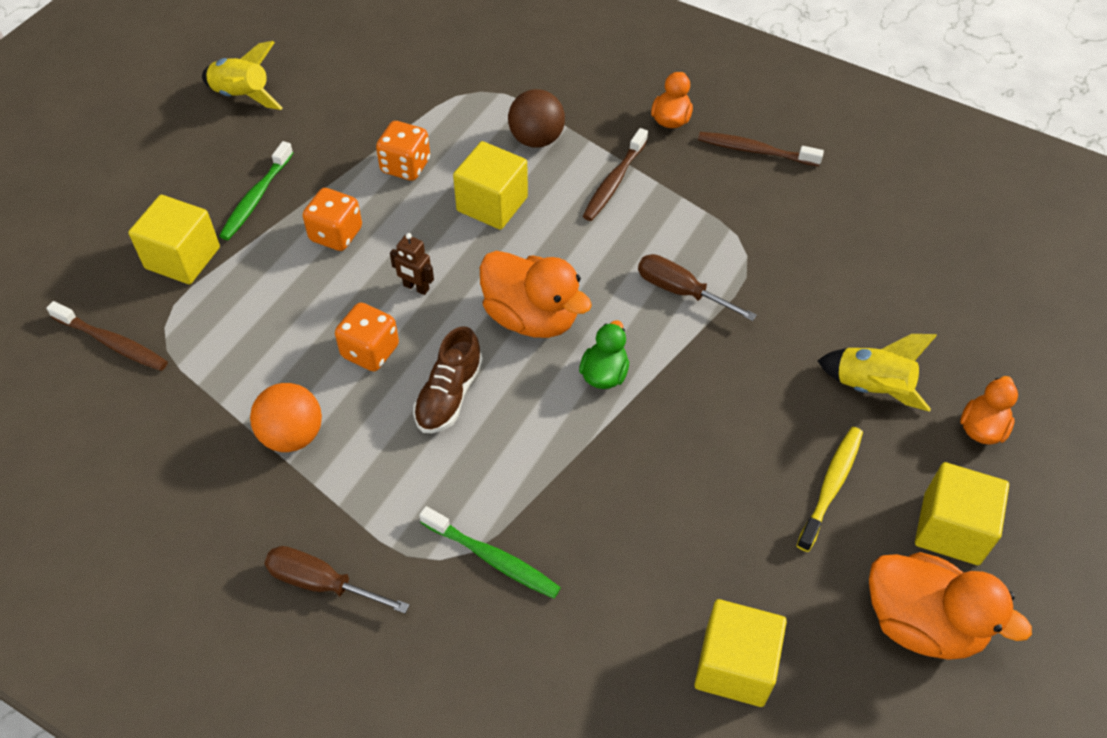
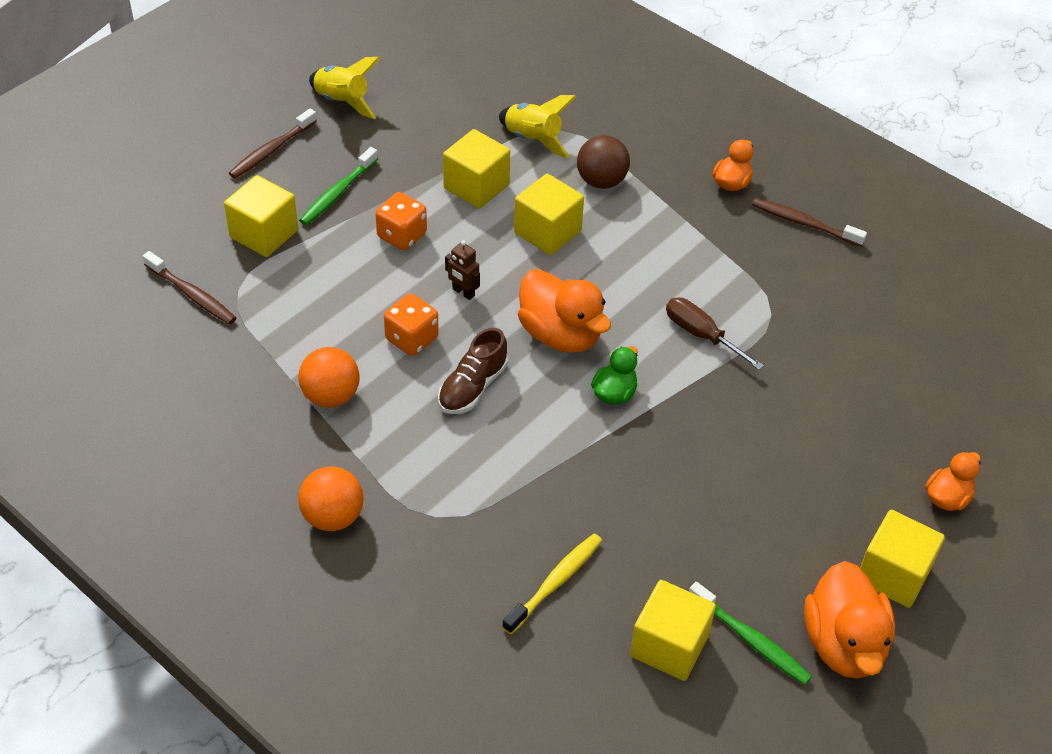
camera: 10 degrees right, 5 degrees down
(322, 583) = (333, 517): brown screwdriver -> orange ball
(405, 166) = (476, 186): orange dice -> yellow cube
(493, 558) = (481, 524): green toothbrush -> green toothbrush (751, 640)
(614, 182) = (664, 230): brown toothbrush -> brown toothbrush (271, 150)
(831, 486) = (794, 520): yellow toothbrush -> yellow toothbrush (555, 582)
(871, 388) = (854, 446): yellow rocket -> yellow rocket (533, 139)
(921, 623) = (843, 644): orange duck -> orange duck turned 45 degrees clockwise

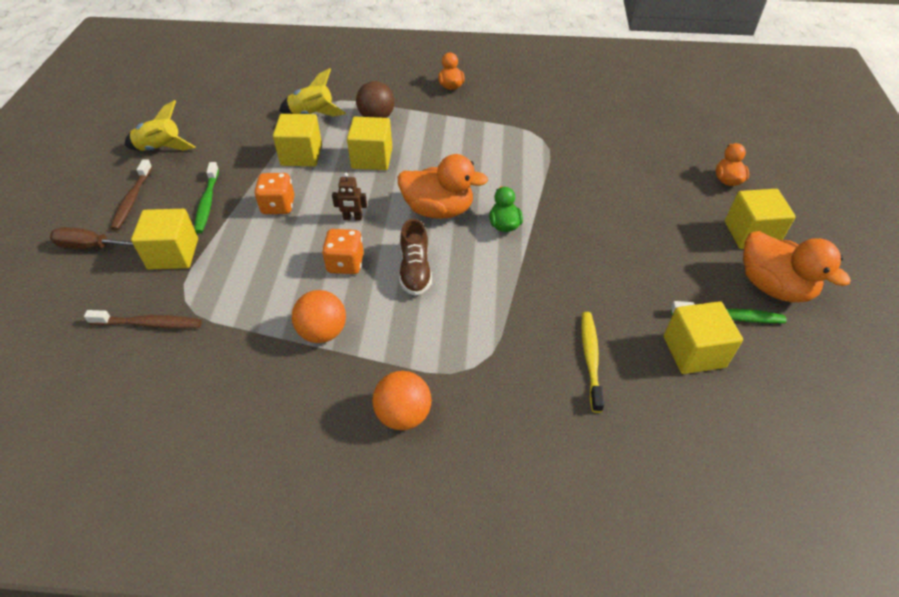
camera: 35 degrees left, 0 degrees up
(701, 335) = (518, 168): brown screwdriver -> brown screwdriver (91, 246)
(804, 223) = (509, 87): brown toothbrush -> none

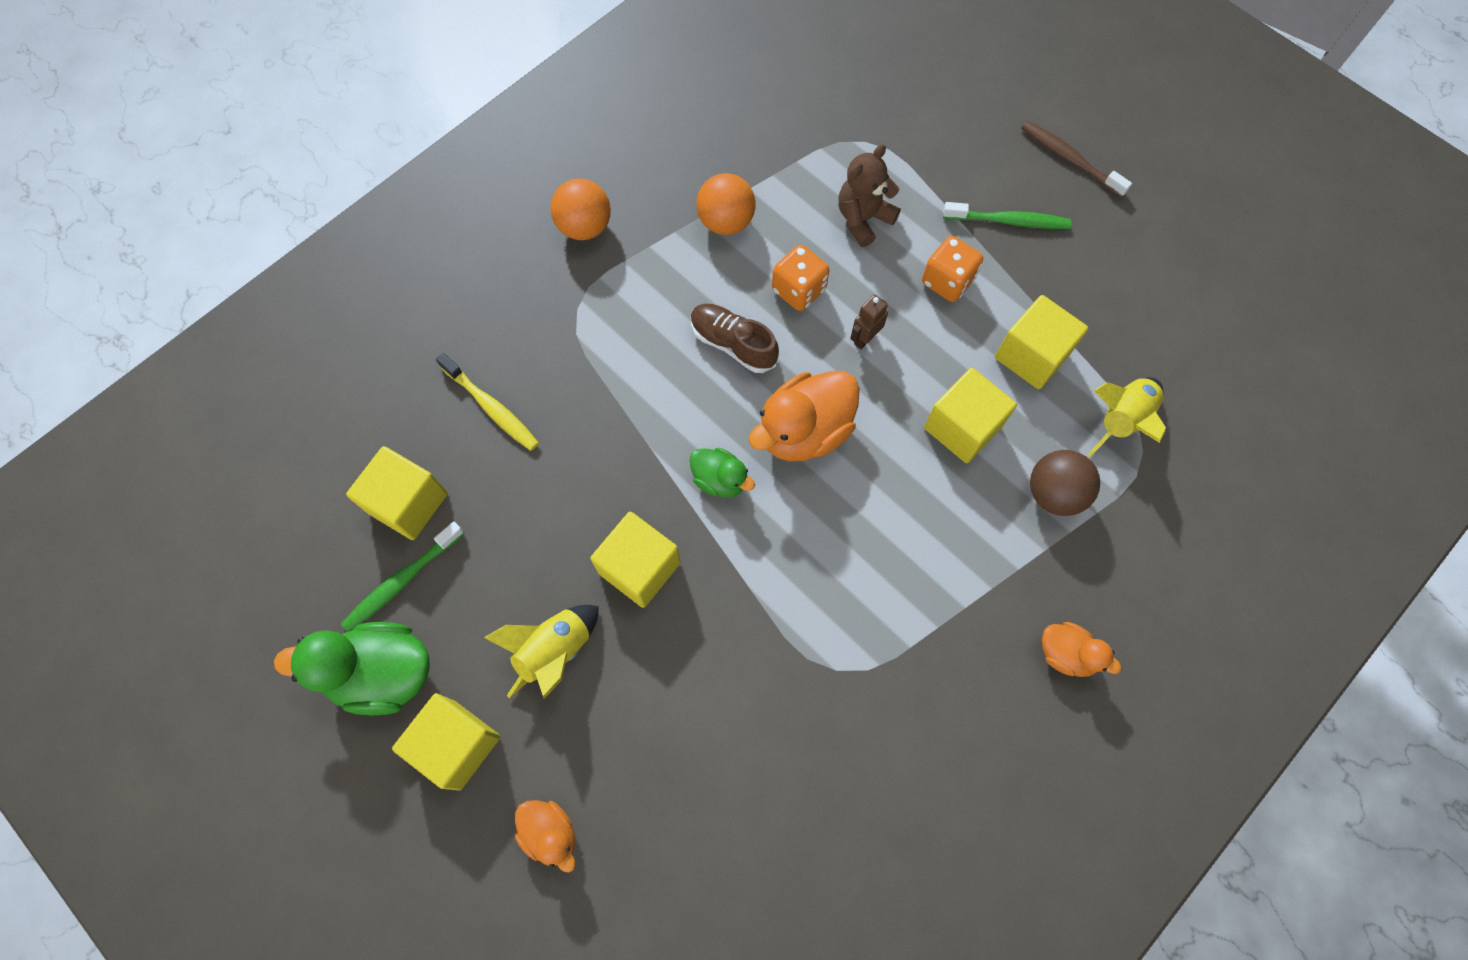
camera: 130 degrees right, 20 degrees up
(91, 246) = (1011, 101): brown screwdriver -> none
(149, 323) = (856, 105): brown toothbrush -> none
(161, 149) = (1160, 222): yellow rocket -> yellow rocket (555, 651)
(173, 254) = (942, 158): yellow cube -> yellow cube (639, 568)
(207, 202) = (1008, 221): green toothbrush -> green toothbrush turned 150 degrees clockwise
(260, 264) = (863, 219): none -> brown teddy bear
(773, 286) = (383, 673): orange duck -> green duck

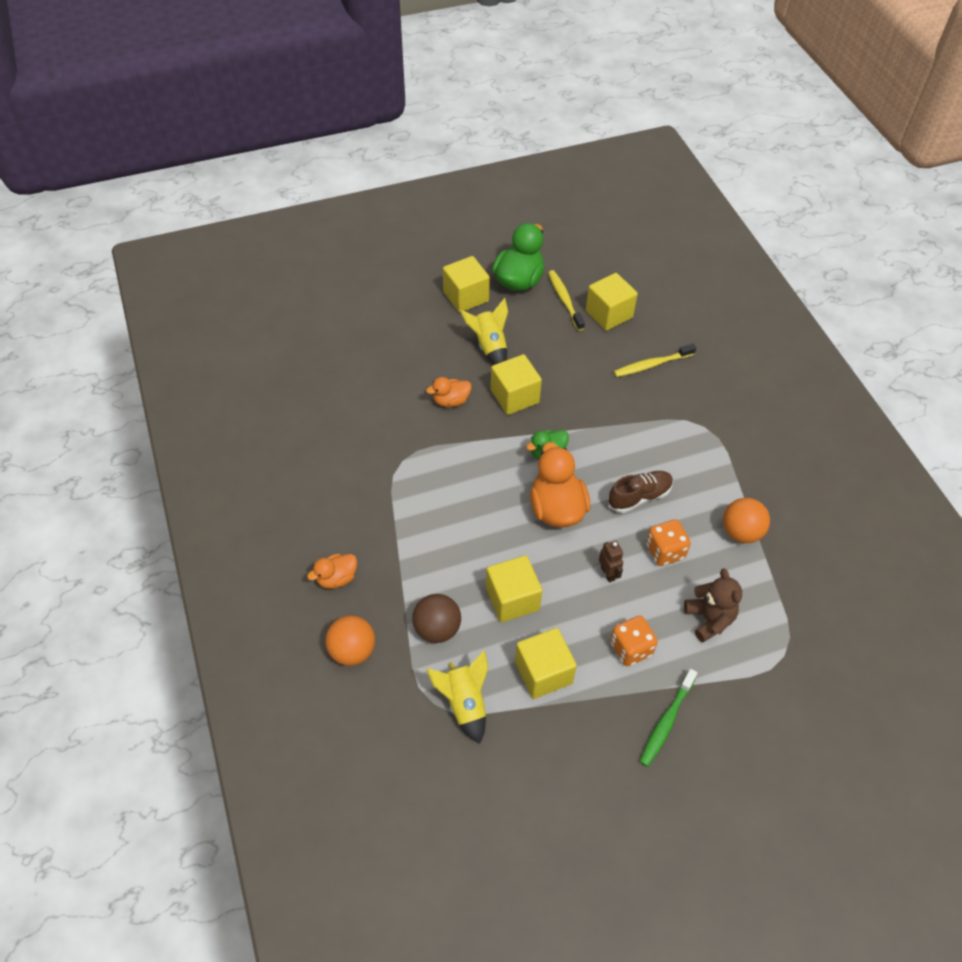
camera: 115 degrees right, 15 degrees down
(402, 581) = (564, 300): green toothbrush -> yellow toothbrush
(550, 833) = (401, 317): orange duck -> orange duck (451, 401)
(585, 227) = (768, 451): orange ball -> orange ball (352, 651)
(1069, 159) = (709, 806): brown toothbrush -> none

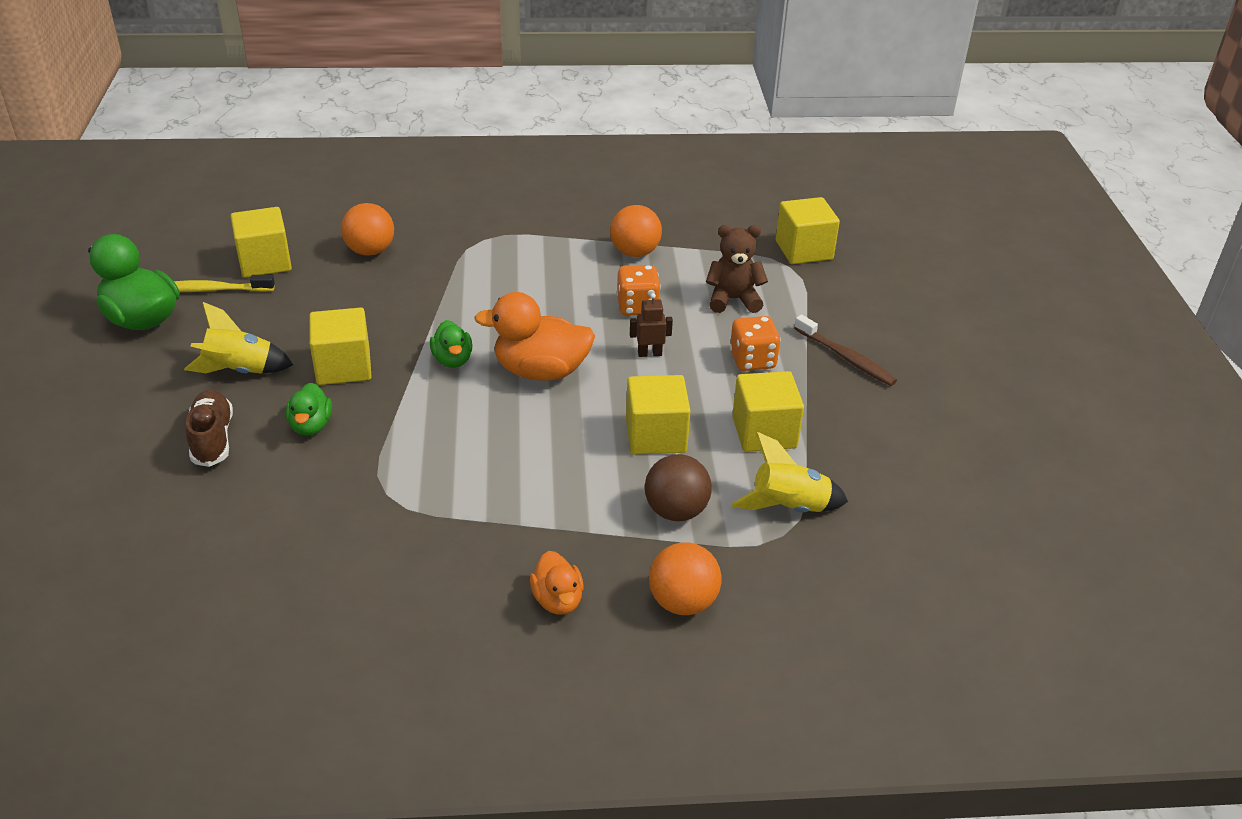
camera: 75 degrees left, 15 degrees down
(451, 401) = (311, 426): orange duck -> green duck
(466, 297) = (128, 373): yellow cube -> yellow cube (804, 250)
(639, 497) = (556, 306): brown shoe -> brown shoe (212, 439)
(652, 365) = (370, 251): yellow toothbrush -> orange ball
(666, 722) = (846, 358): green toothbrush -> brown toothbrush

